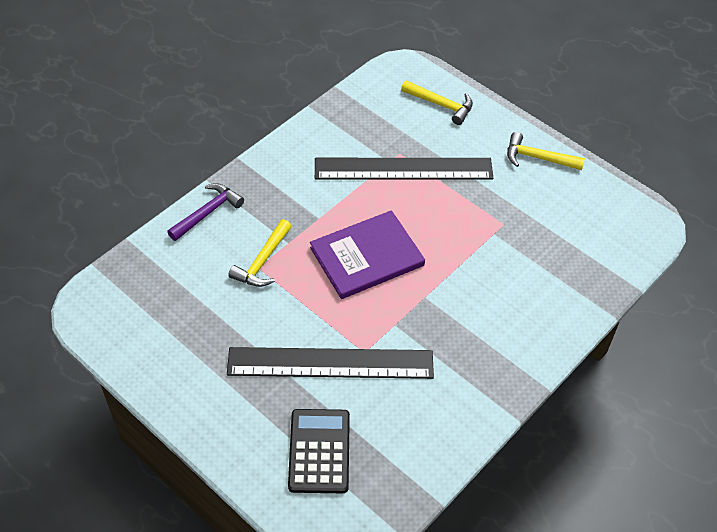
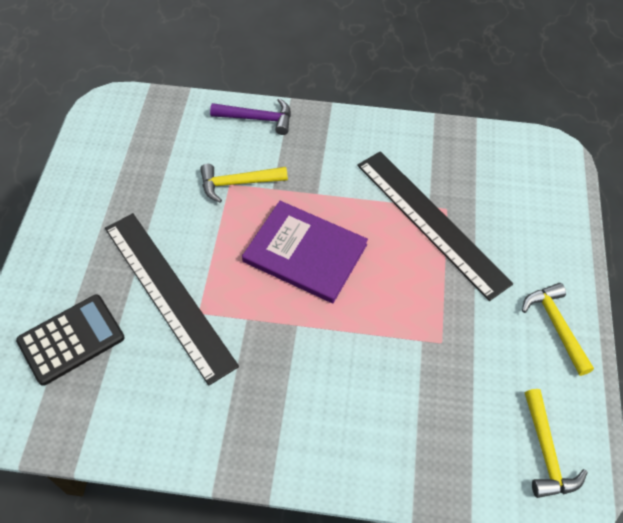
camera: 55 degrees right, 5 degrees up
(441, 105) = (538, 206): yellow hammer -> yellow hammer (546, 452)

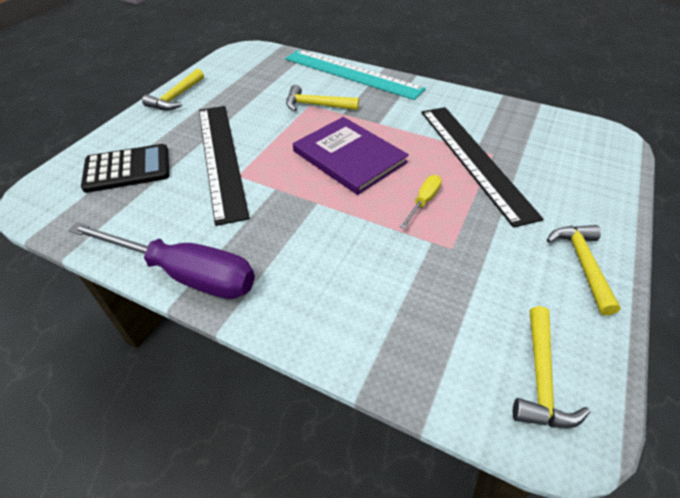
camera: 20 degrees right, 10 degrees down
(64, 212) = (176, 97): none -> yellow hammer
(208, 451) = (185, 274): none -> purple screwdriver
(257, 118) = (352, 73): purple hammer -> turquoise ruler
(399, 293) = (423, 201): none -> yellow screwdriver

